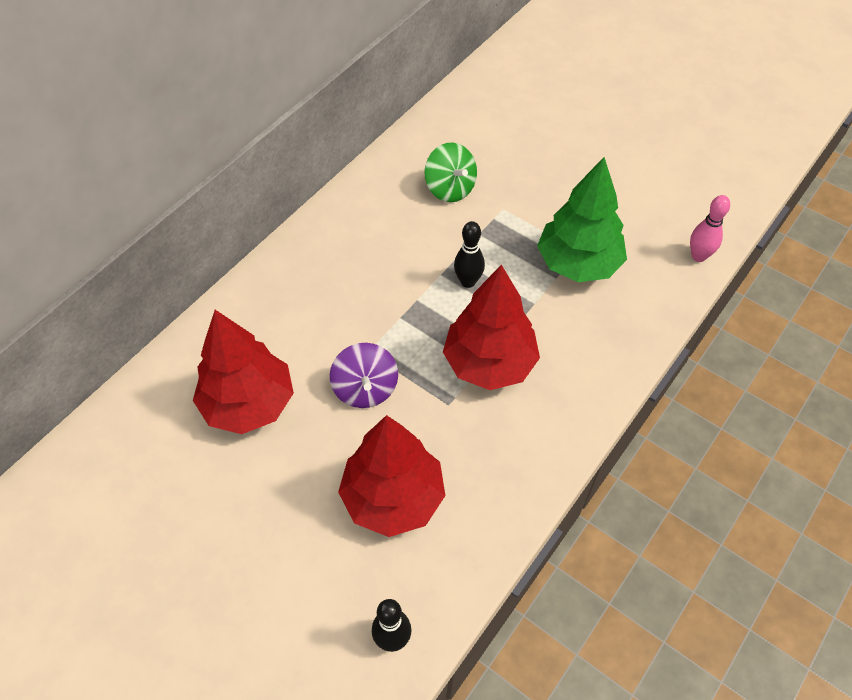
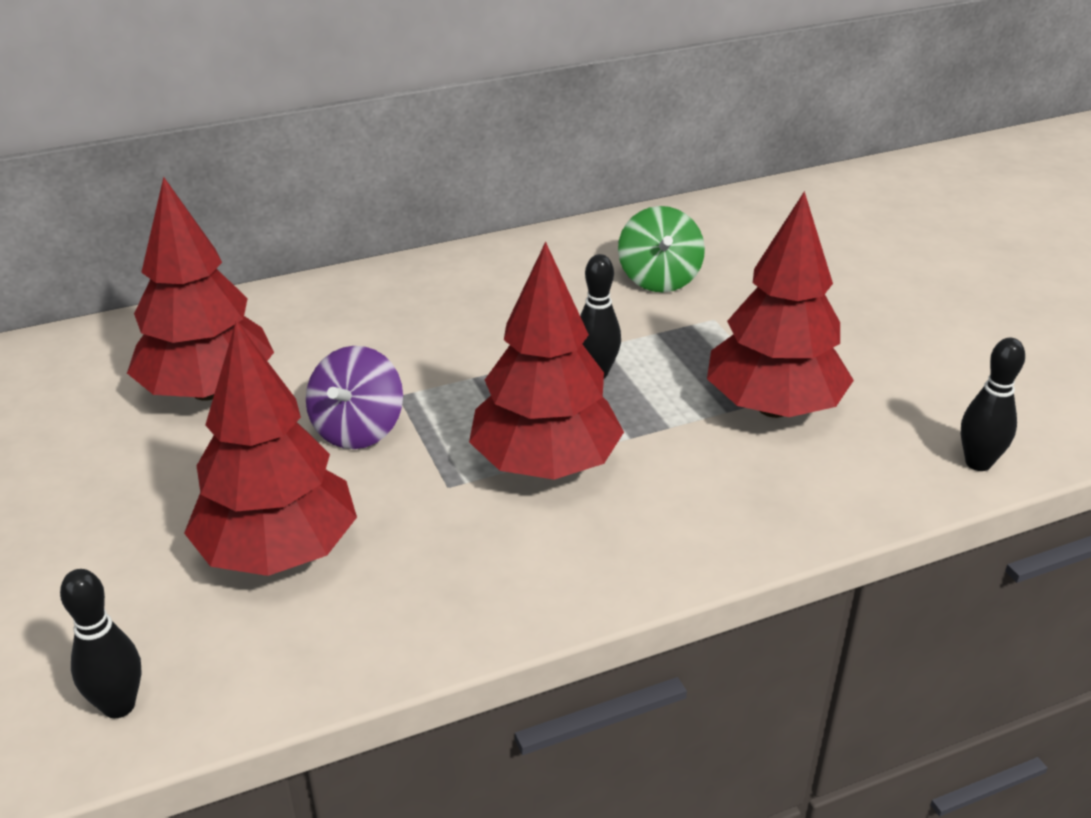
camera: 30 degrees right, 20 degrees down
(578, 264) = (773, 408): green tree -> red tree
(698, 256) = (978, 463): pink bowling pin -> black bowling pin

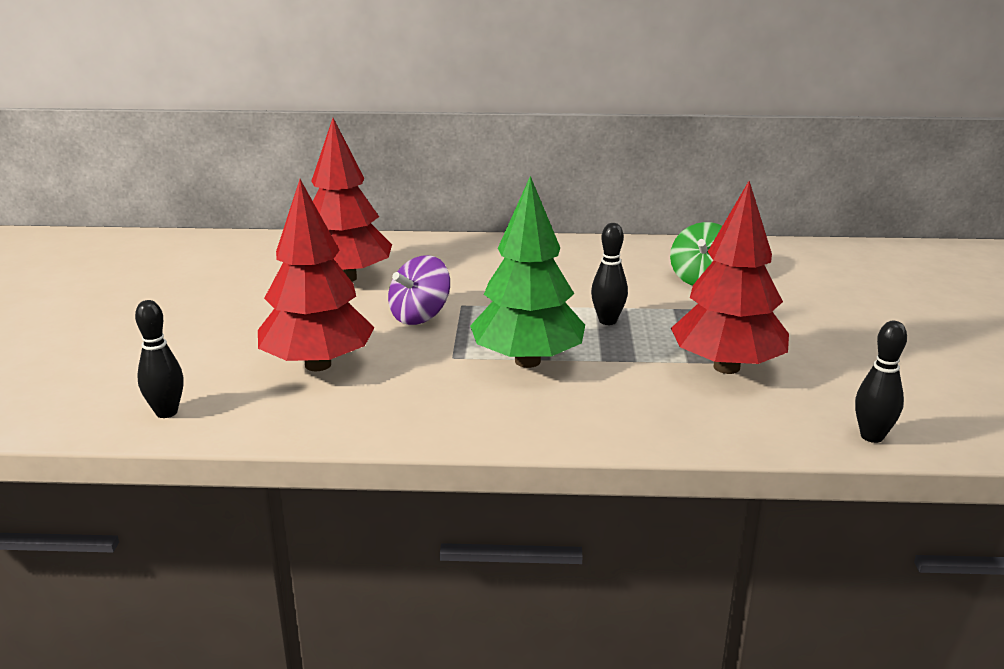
camera: 25 degrees right, 10 degrees down
(545, 465) = (527, 361): red tree -> green tree

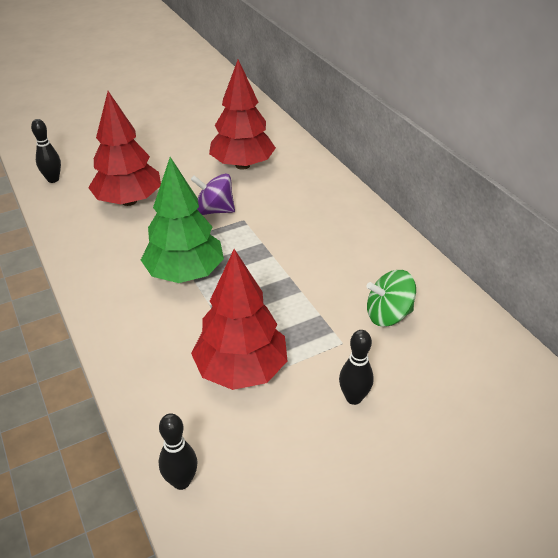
camera: 60 degrees right, 15 degrees up
(607, 321) = (270, 289): black bowling pin -> black bowling pin (353, 398)

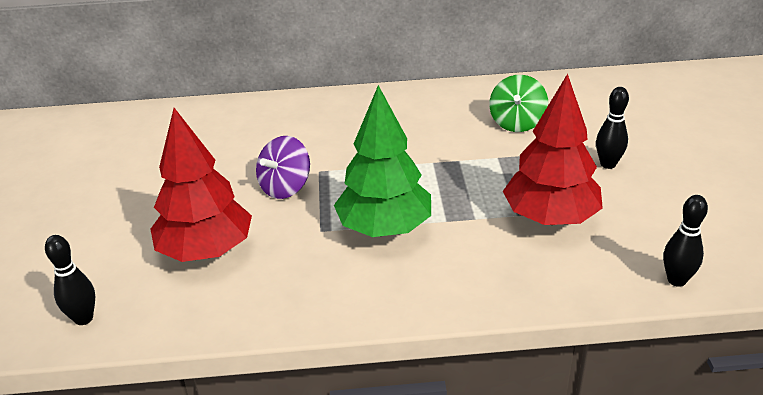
camera: 65 degrees left, 5 degrees down
(242, 165) = (214, 150): red tree -> none

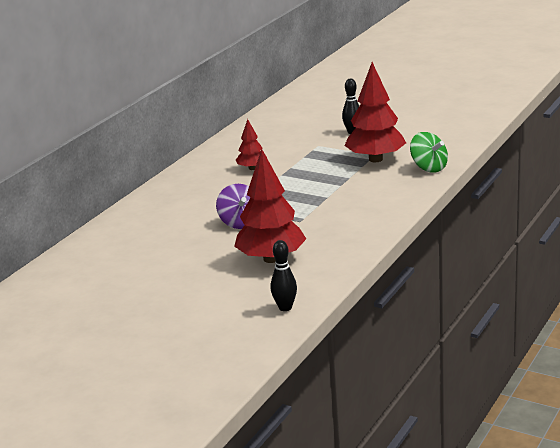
camera: 55 degrees left, 10 degrees down
(384, 228) = (324, 203): green tree -> none
(429, 134) = (252, 168): none -> red tree
(517, 122) = (279, 142): green spinning top -> green spinning top (429, 168)
(676, 280) = (457, 146): black bowling pin -> none

